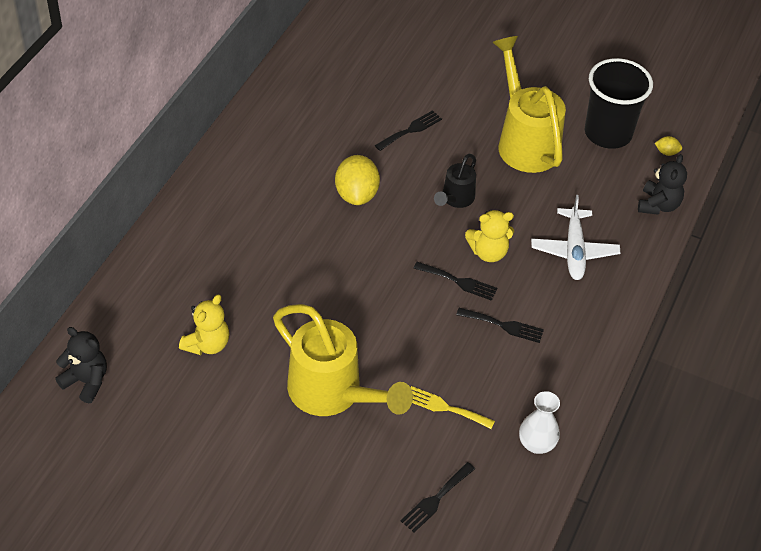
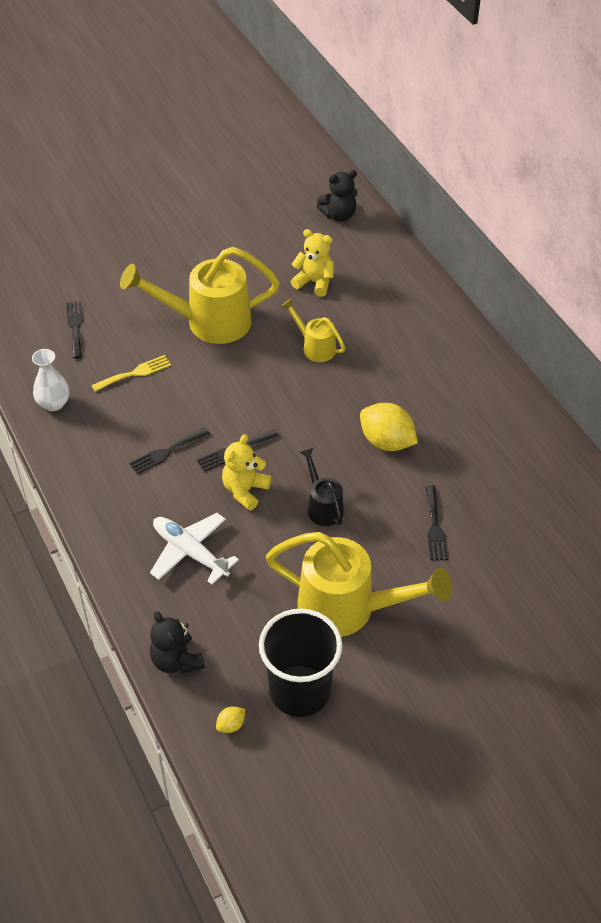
camera: 130 degrees right, 0 degrees up
(207, 344) = (314, 282): yellow teddy bear -> yellow teddy bear turned 135 degrees clockwise
(293, 296) = (315, 347): none -> yellow watering can

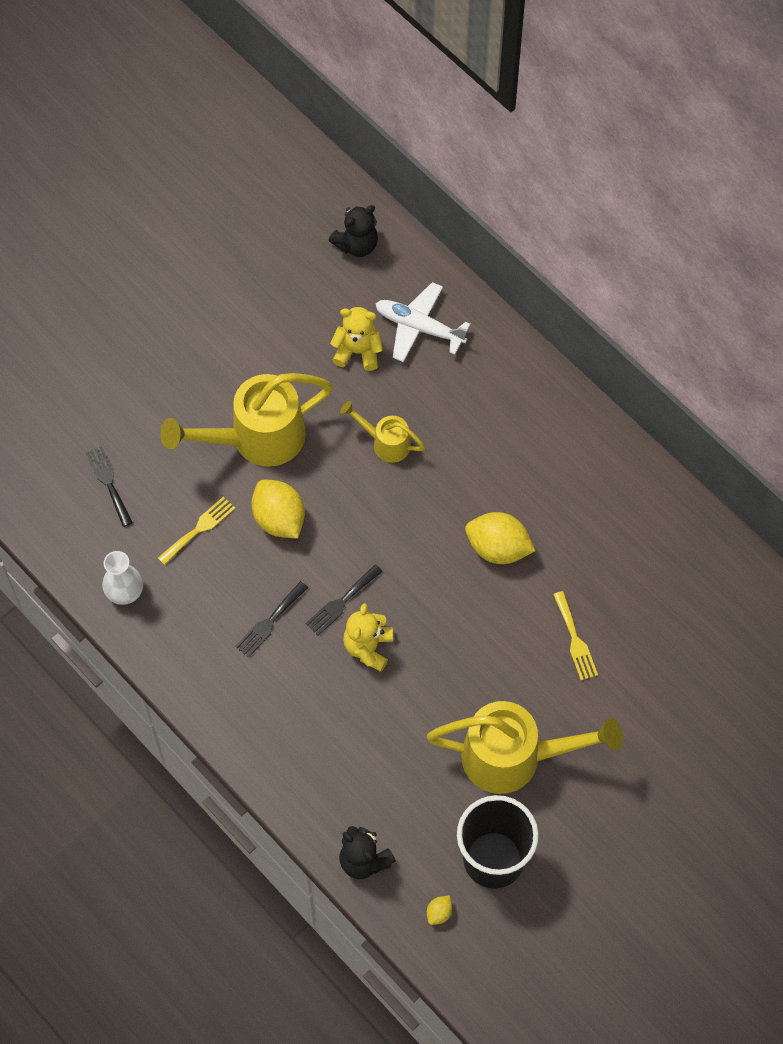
camera: 15 degrees left, 15 degrees up
(190, 552) = (336, 736): white plane -> white plane (419, 327)
(204, 380) = (279, 519): none -> yellow lemon
(323, 506) = (454, 645): black watering can -> none
(435, 527) = (575, 640): black fork -> yellow fork

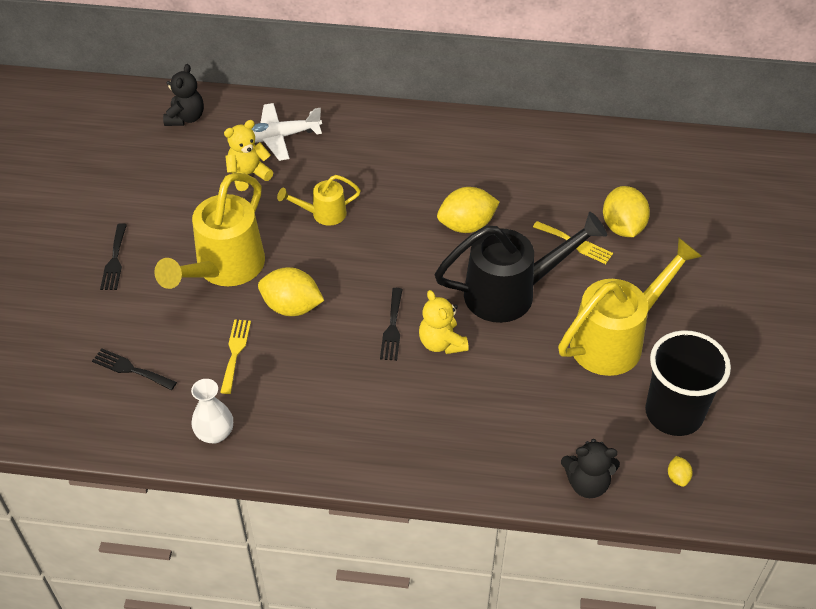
camera: 40 degrees left, 15 degrees down
(269, 622) = (351, 376): black fork -> black fork (114, 260)
(471, 644) = (511, 292): none -> black watering can
(635, 655) = (622, 227): none -> yellow lemon

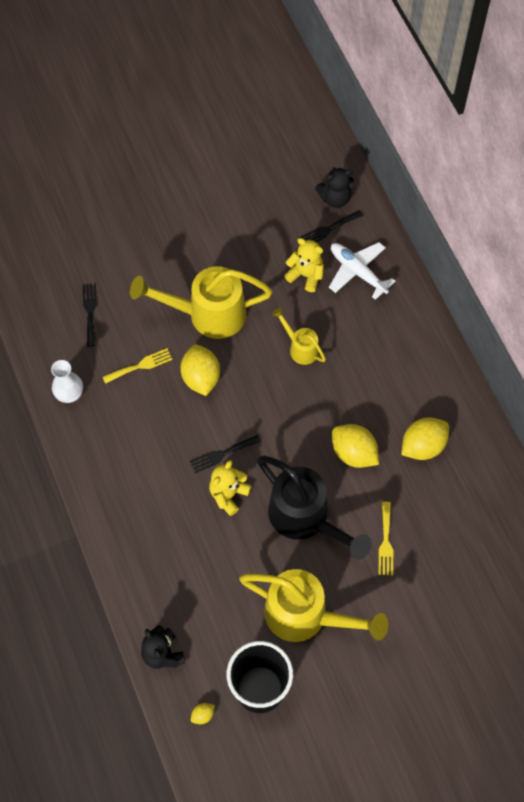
camera: 60 degrees right, 15 degrees up
(114, 260) = (172, 242): black fork -> black fork (328, 229)
(622, 227) = (427, 570): yellow lemon -> yellow lemon (423, 446)

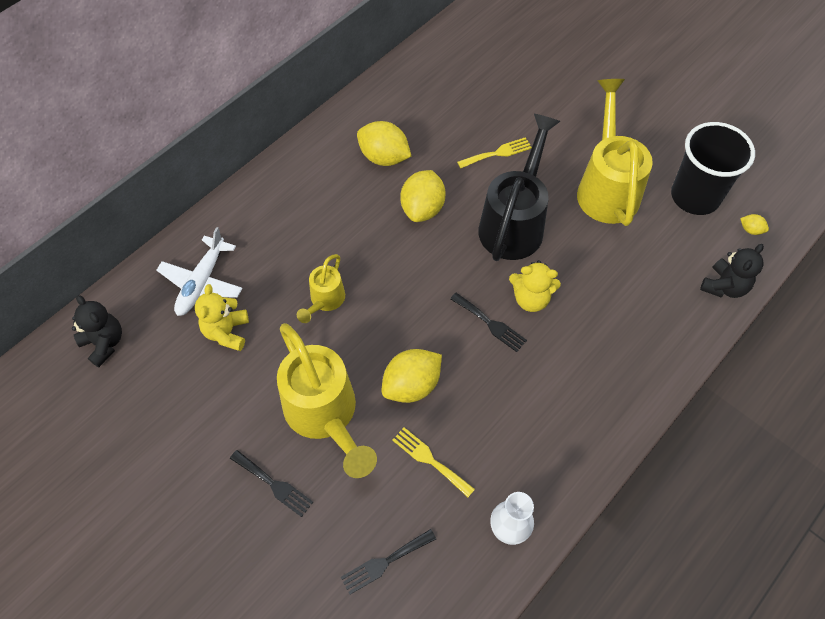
camera: 115 degrees left, 5 degrees down
(328, 229) = (153, 333): black fork -> black fork (274, 484)

